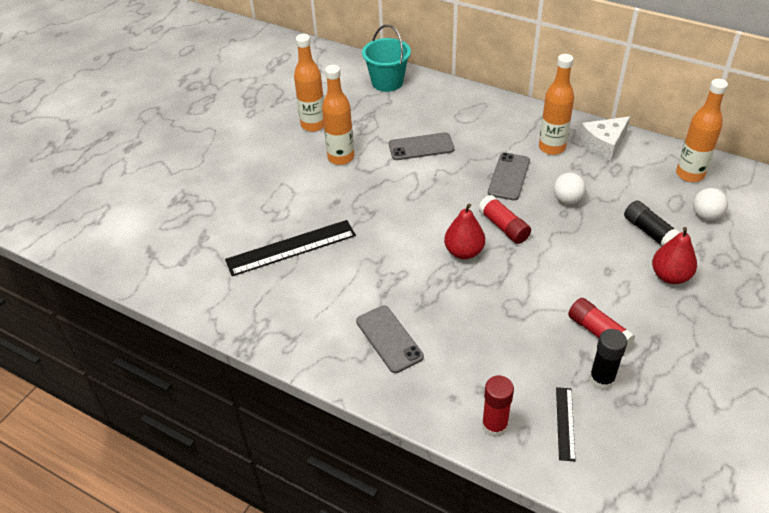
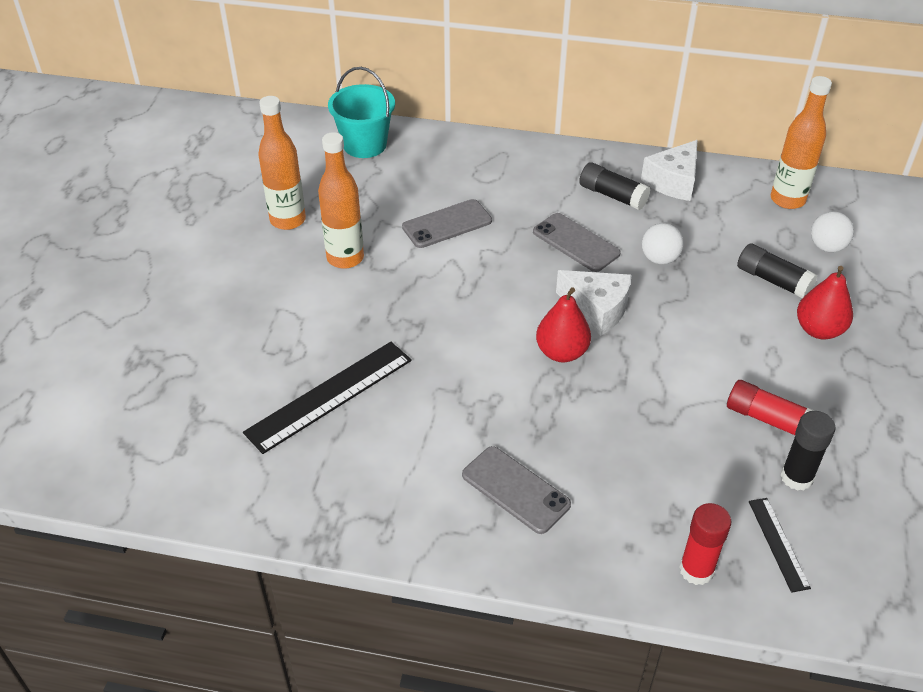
camera: 20 degrees left, 0 degrees up
(503, 227) = (597, 309): red glue stick -> white cheese
(509, 176) = (576, 243): grey phone -> grey phone turned 45 degrees counterclockwise
(552, 147) = (612, 195): orange bottle -> black glue stick

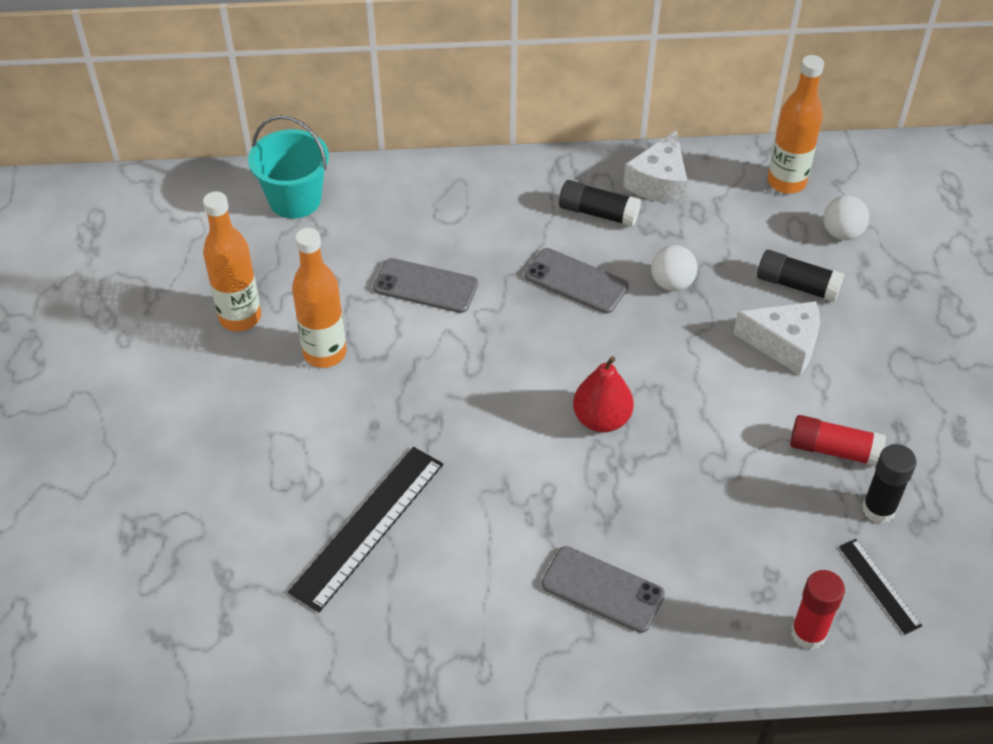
camera: 15 degrees left, 5 degrees up
(447, 224) = (425, 286): grey phone -> grey phone turned 60 degrees clockwise
(597, 309) = (623, 359): white cheese -> white cheese (784, 344)
(818, 330) = (858, 335): red pear -> none

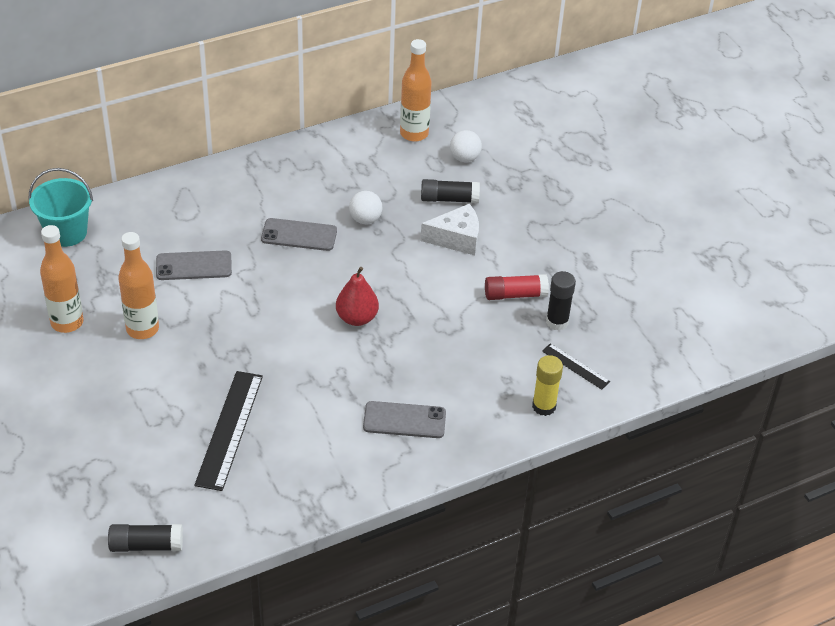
camera: 25 degrees left, 5 degrees down
(598, 213) = (293, 186): black glue stick -> black glue stick (146, 545)
(659, 182) = (327, 155): white cheese -> none
(808, 633) = (544, 406): red glue stick -> yellow glue stick

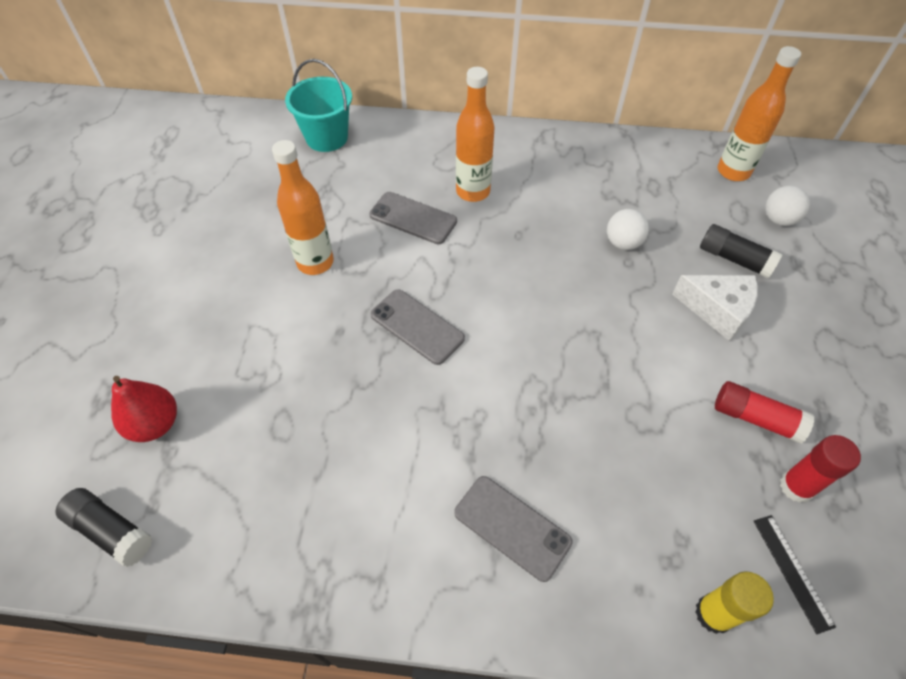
camera: 35 degrees right, 10 degrees up
(67, 322) = (255, 224): orange bottle -> orange bottle (473, 191)
(229, 429) = (309, 426): black ruler -> none
(299, 235) = (540, 230): grey phone -> grey phone (417, 326)
(357, 318) = (541, 355): red pear -> red pear (155, 424)
(557, 322) = (796, 486): black glue stick -> red glue stick

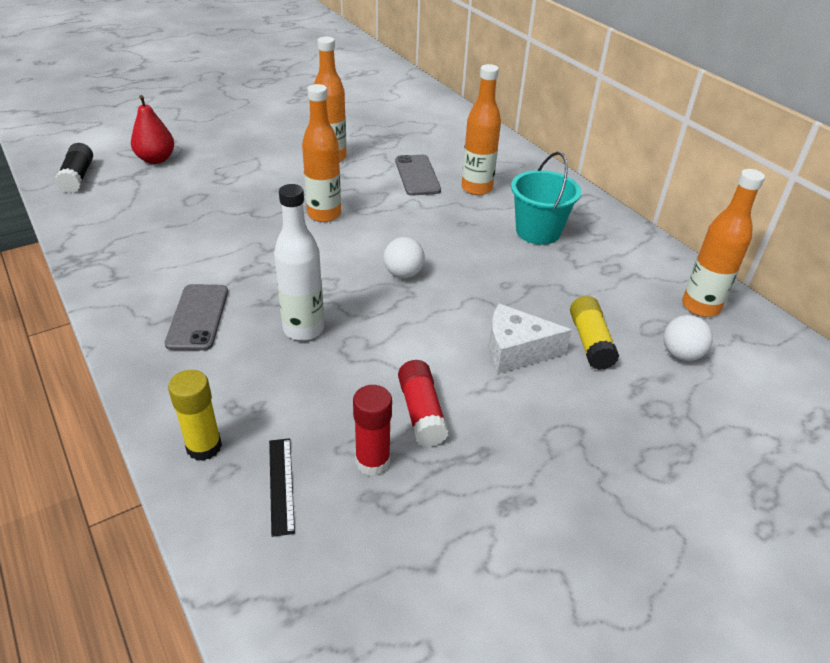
camera: 50 degrees right, 15 degrees down
(327, 137) = (443, 117): turquoise bucket -> turquoise bucket (538, 231)
(417, 326) = (324, 214): grey phone -> orange bottle
(593, 444) = (303, 329): none -> white bottle
(623, 243) = (523, 274): white ball -> white ball (403, 274)
(717, 310) = (516, 351): white cheese -> white cheese turned 105 degrees clockwise
(734, 259) = (590, 342): black glue stick -> yellow glue stick
(792, 572) = (281, 485): black ruler -> black ruler turned 45 degrees counterclockwise

